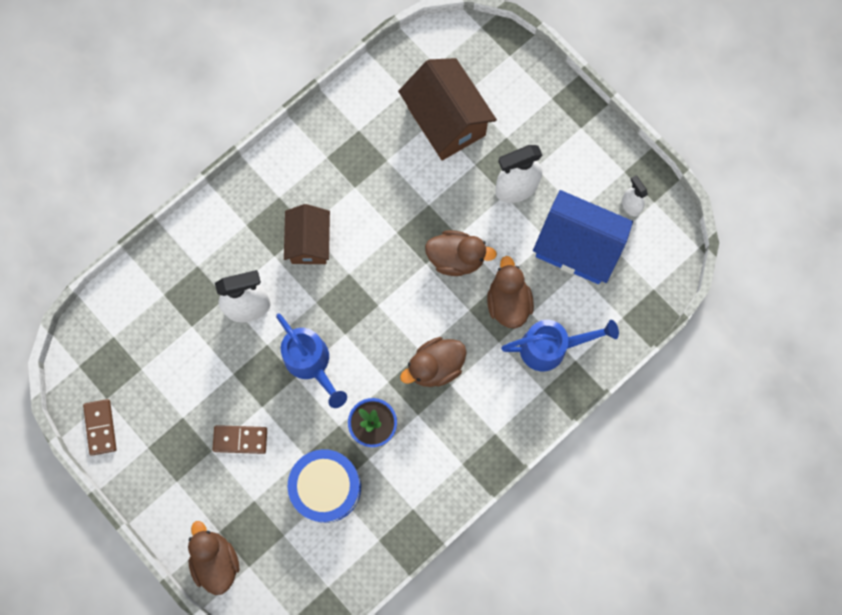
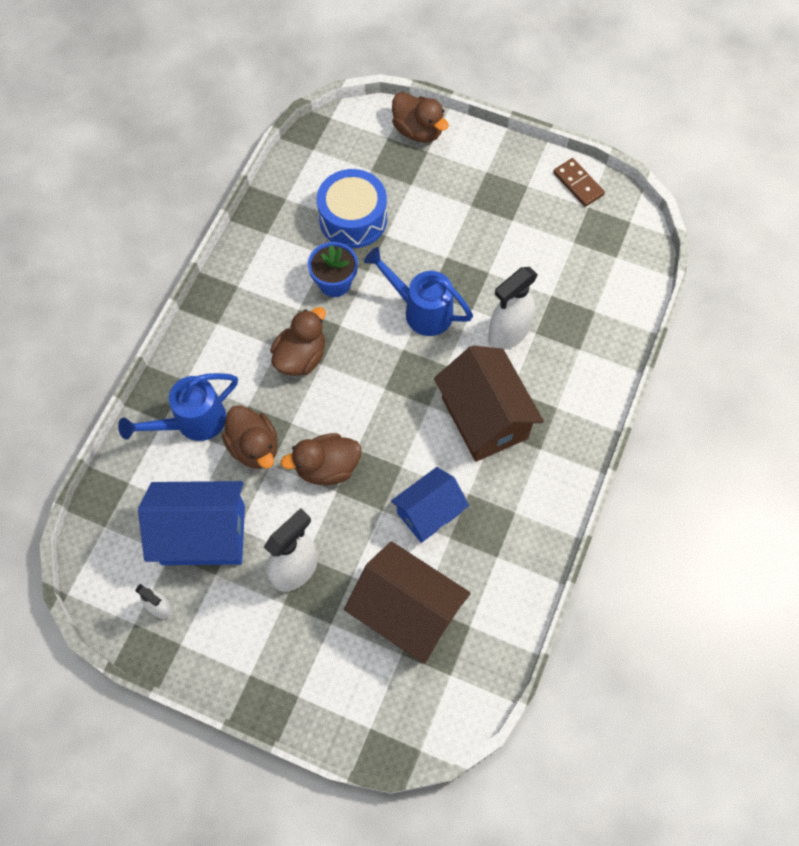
camera: 155 degrees right, 10 degrees down
(240, 440) = (450, 224): brown domino -> none
(309, 242) = (484, 418): brown house -> brown house, size x1.54
(393, 186) = (429, 512): none -> blue house

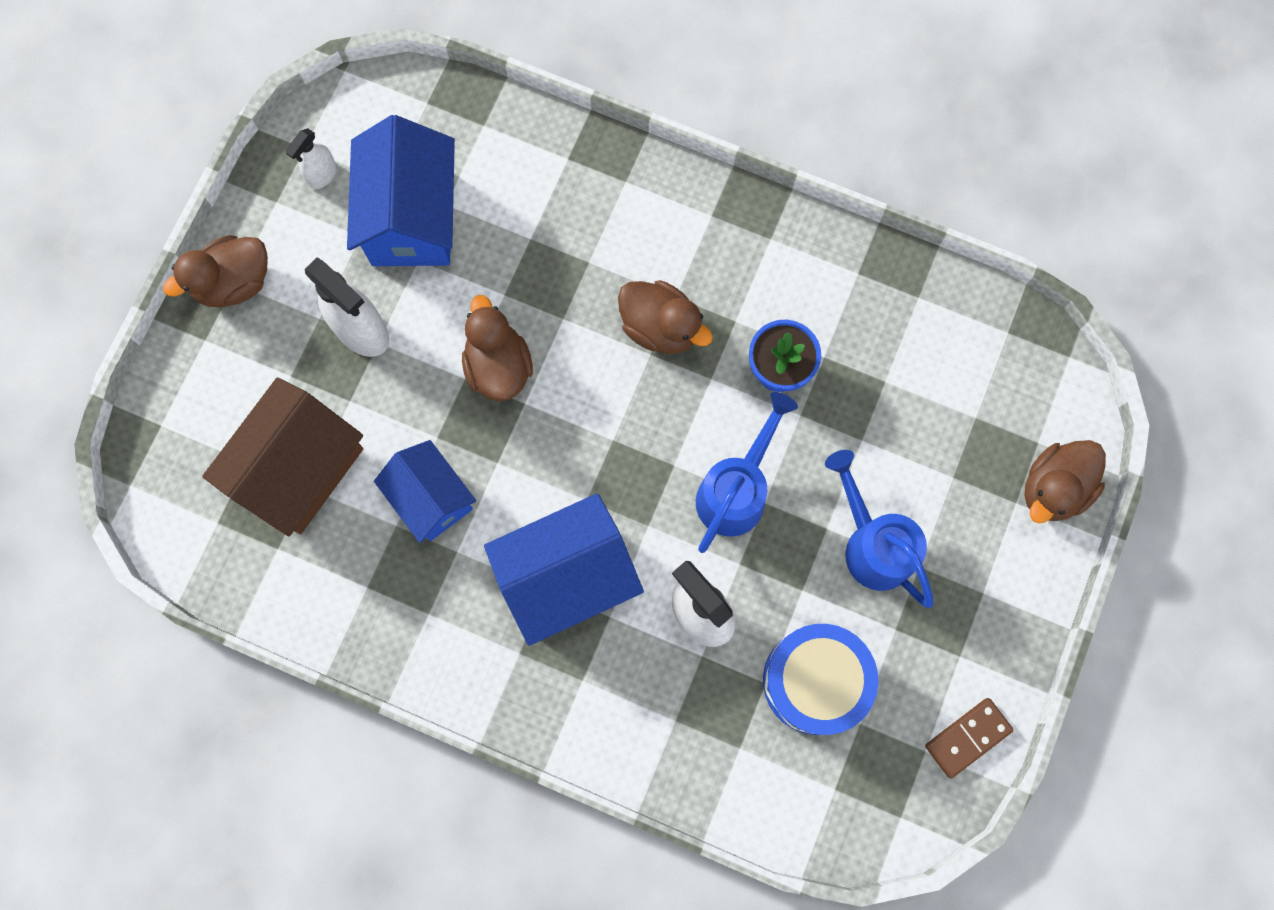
camera: 90 degrees right, 10 degrees up
(193, 422) = (565, 195): blue watering can -> blue watering can (872, 544)
(254, 447) = (529, 273): brown duck -> brown duck (234, 282)
(353, 219) = (887, 393): blue drum -> blue drum (815, 681)
(484, 418) = (567, 576): brown house -> blue house

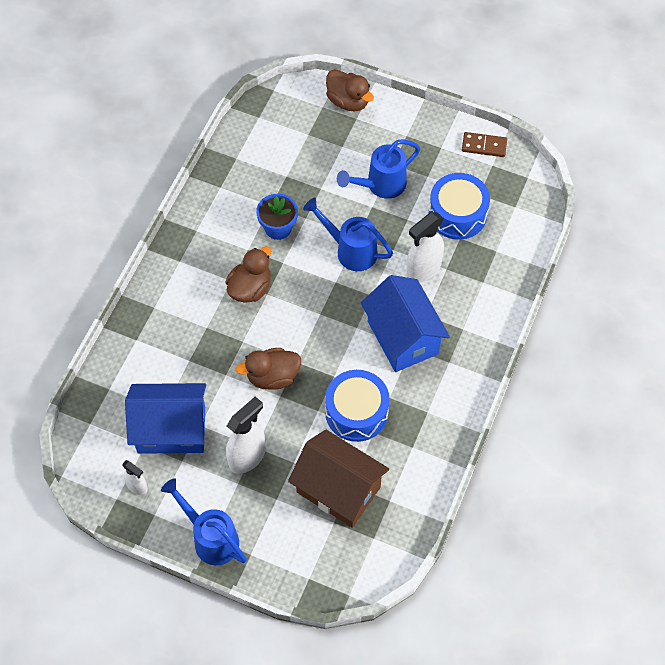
camera: 90 degrees left, 15 degrees down
(234, 282) = (211, 538): brown duck -> blue watering can
(431, 498) = (356, 412): blue house -> blue drum
(968, 738) = (484, 146): brown domino -> brown domino turned 45 degrees counterclockwise

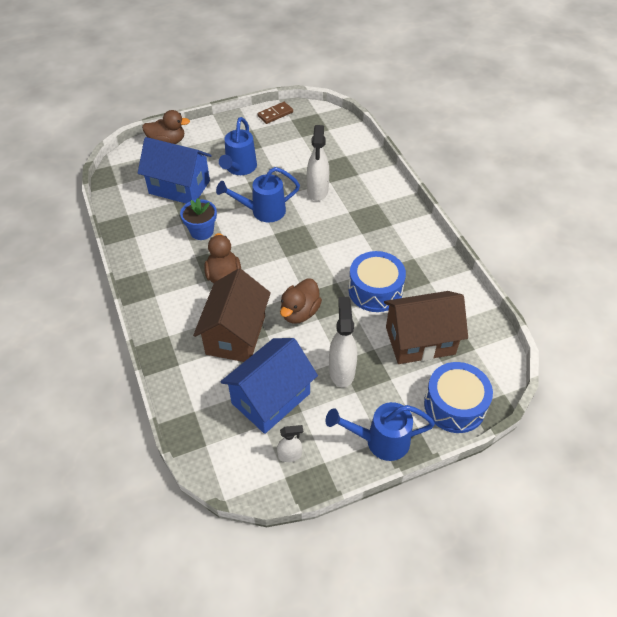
camera: 45 degrees left, 10 degrees down
(203, 352) = (236, 335): none -> brown house
(402, 337) = (350, 232): blue house -> blue house (179, 187)
(457, 214) = (302, 153): blue drum -> blue drum (454, 405)

